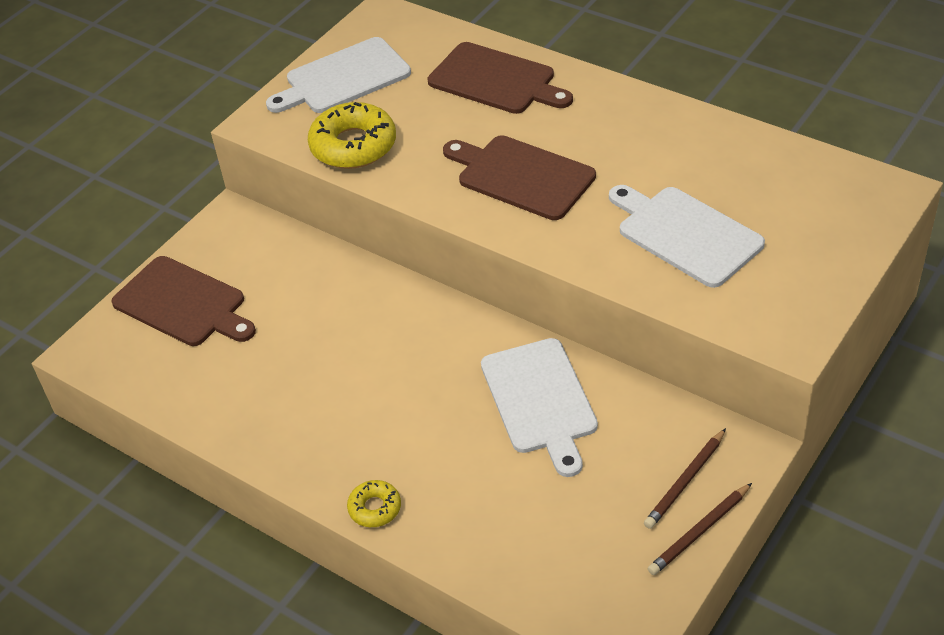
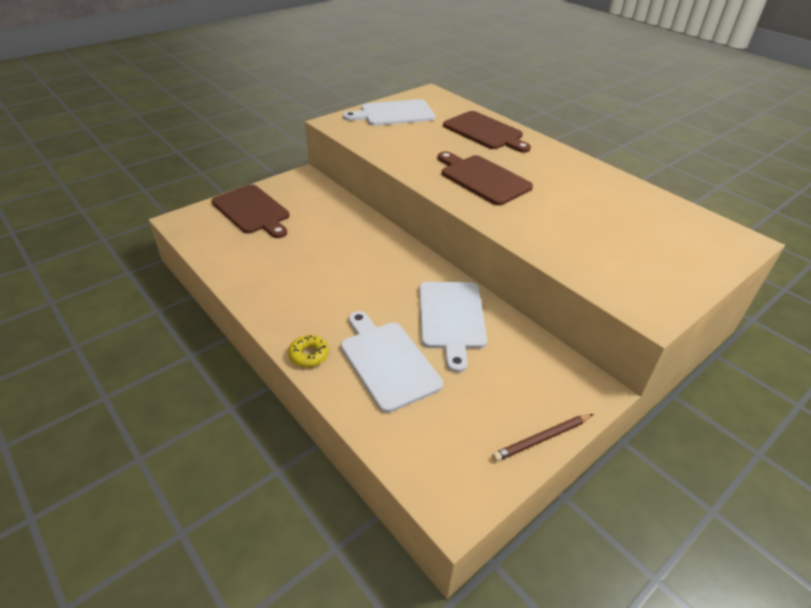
camera: 10 degrees right, 5 degrees down
(353, 145) = (384, 143): yellow donut -> none
(685, 234) = (585, 232): white cutting board -> white cutting board (387, 361)
(685, 481) = (541, 399): brown pencil -> none

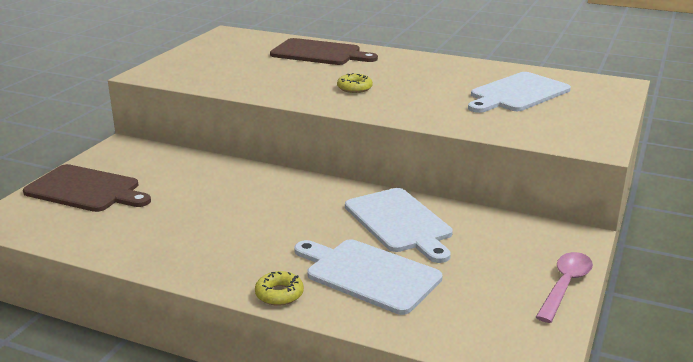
camera: 25 degrees left, 15 degrees down
(394, 113) = (206, 55): white cutting board -> white cutting board (517, 93)
(482, 178) = (354, 88): brown cutting board -> yellow donut
(542, 439) = (565, 286): brown pencil -> pink spoon

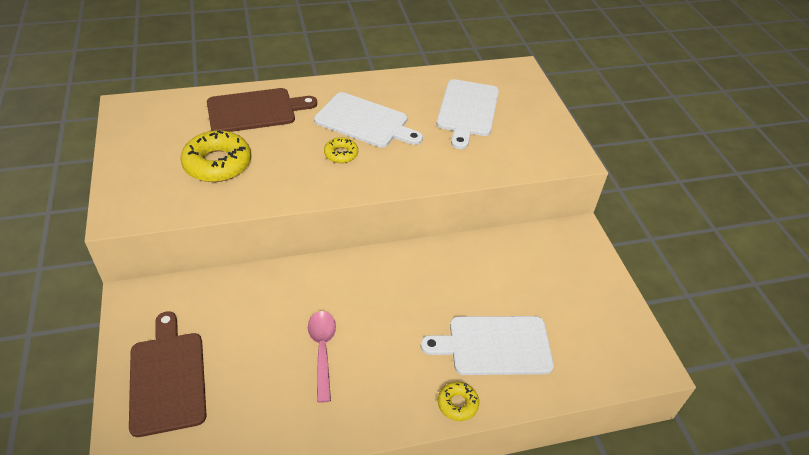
camera: 40 degrees left, 20 degrees up
(86, 190) = (168, 378): brown cutting board -> brown cutting board turned 90 degrees counterclockwise
(249, 70) = (217, 164): none -> yellow donut
(400, 223) = (463, 277): white cutting board -> white cutting board (365, 122)
(565, 286) = (612, 285): pink spoon -> pink spoon (322, 351)

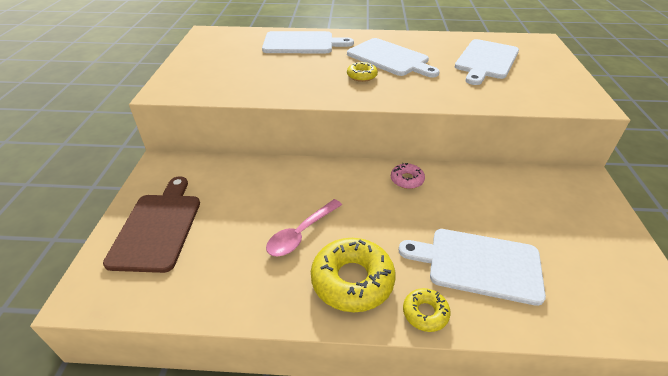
camera: 20 degrees right, 5 degrees down
(217, 164) = (257, 70): yellow donut -> yellow donut (352, 280)
(255, 110) = (302, 43): brown cutting board -> white cutting board
(322, 351) = (301, 233): pink spoon -> pink spoon turned 150 degrees counterclockwise
(411, 266) = (407, 180): none -> pink donut

